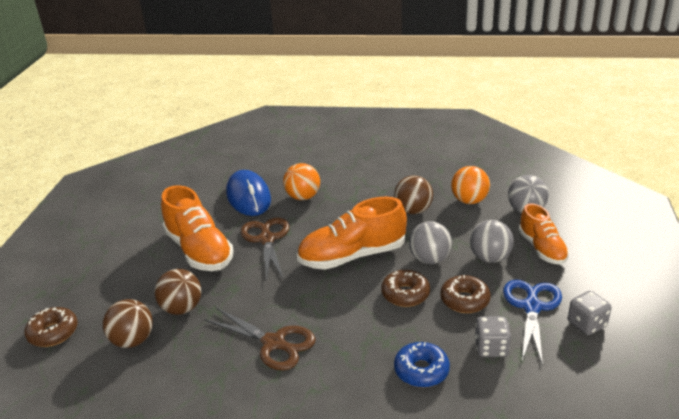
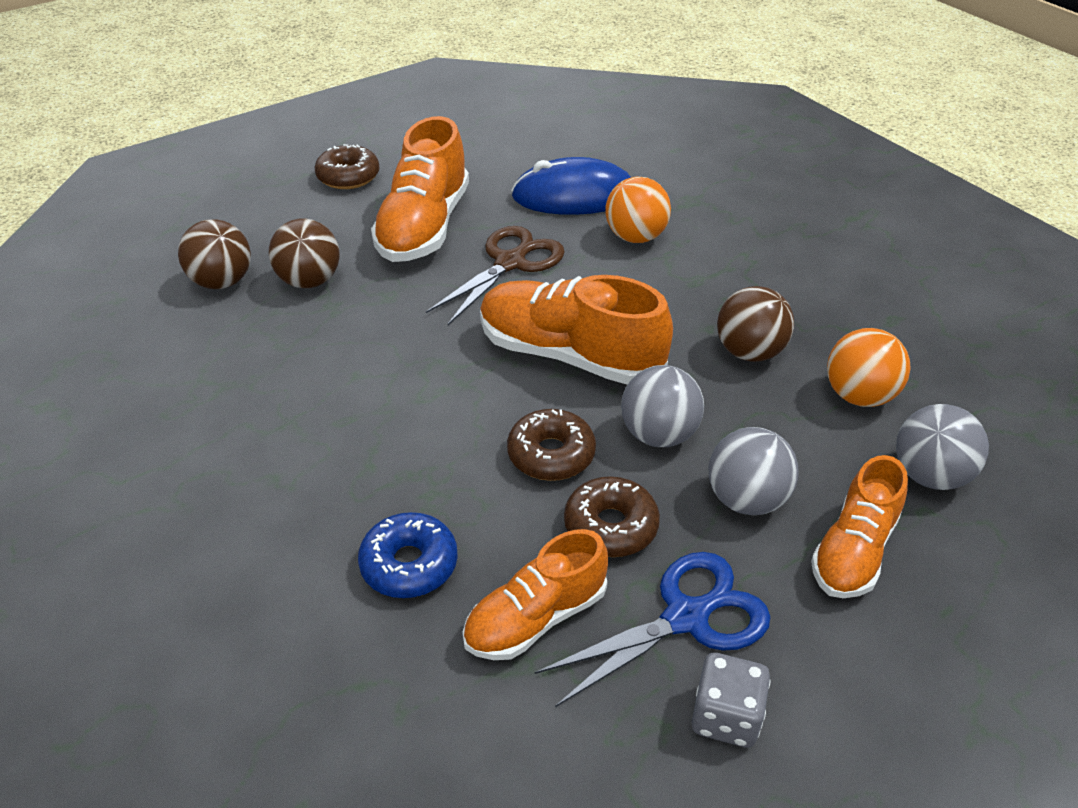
camera: 45 degrees right, 10 degrees up
(53, 333) = (182, 223): brown donut -> brown donut (348, 176)
(248, 196) = (574, 196): blue mouse -> blue mouse turned 60 degrees clockwise
(274, 343) = (325, 391): brown scissors -> none
(491, 348) = (535, 618): grey dice -> orange shoe

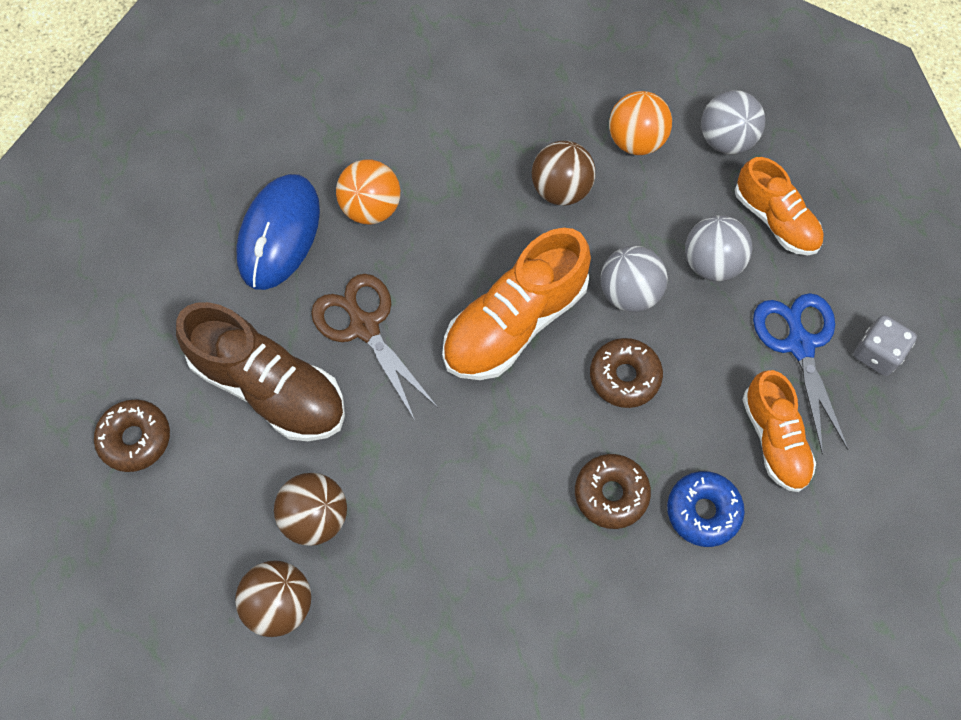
camera: 70 degrees left, 25 degrees up
(424, 227) = (270, 387): orange shoe -> brown shoe
(610, 526) = (709, 361): brown donut -> brown donut (611, 494)

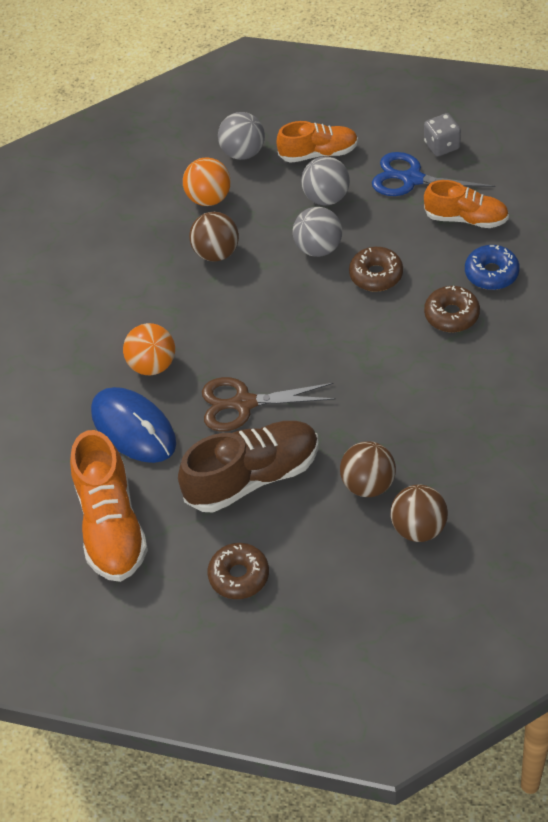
camera: 55 degrees left, 15 degrees down
(514, 322) = (298, 317): orange shoe -> orange shoe (111, 525)

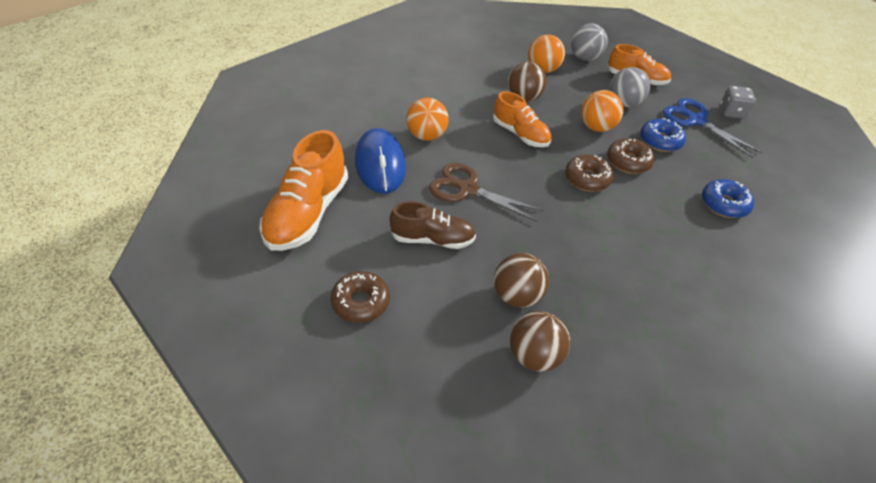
camera: 25 degrees right, 5 degrees down
(253, 477) = (433, 239): brown shoe -> brown shoe, size x0.63
(318, 248) = (597, 127): grey ball -> orange ball
(392, 228) = (660, 141): none -> blue donut
(451, 315) = (672, 215): brown donut -> brown donut (587, 179)
(466, 218) = (724, 161): orange shoe -> orange shoe (520, 134)

